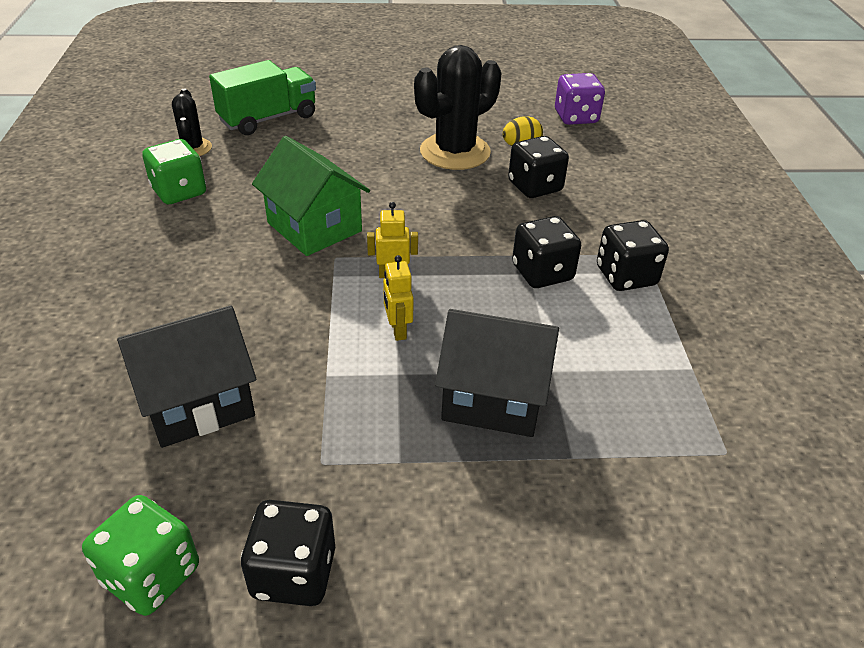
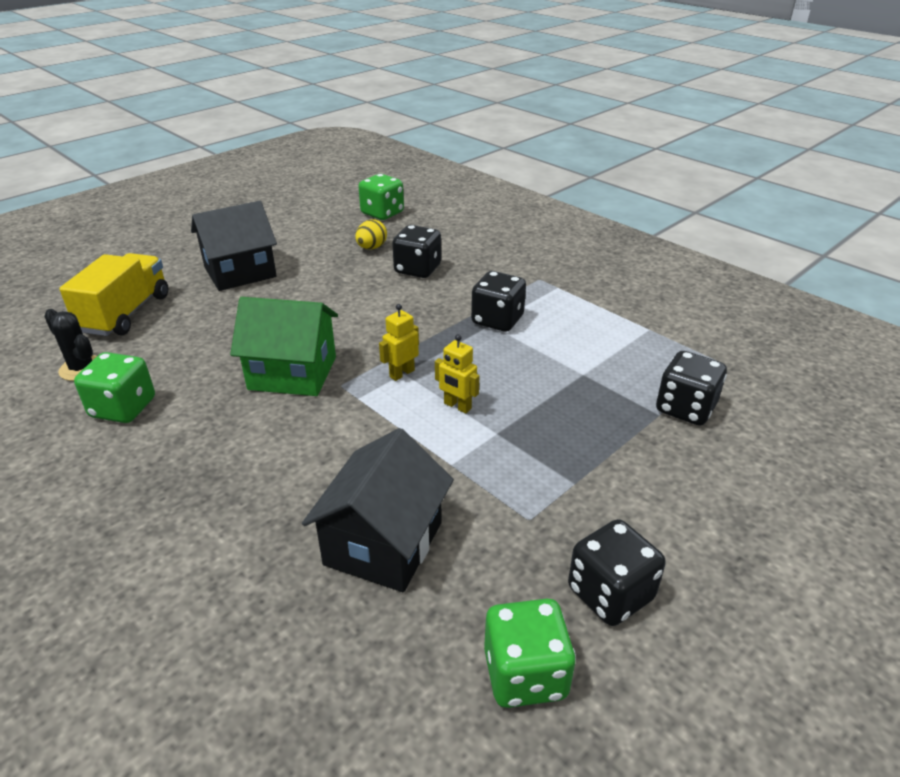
camera: 40 degrees left, 5 degrees down
(268, 119) = (126, 313): green truck -> yellow truck
(455, 152) = (328, 271): black cactus -> none
(493, 397) = (573, 409): black house -> black house (240, 272)
(576, 117) = (382, 213): purple dice -> green dice
(626, 276) = (547, 297): black dice -> black dice (685, 408)

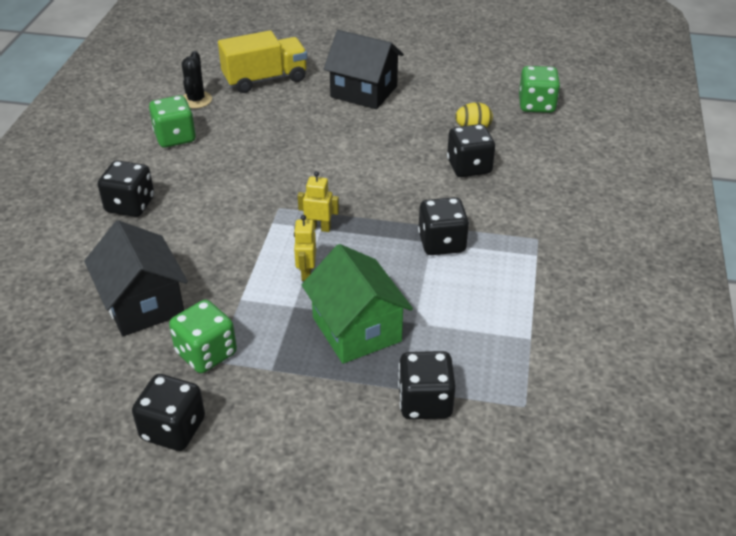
camera: 55 degrees right, 5 degrees up
(194, 489) = (130, 205): none -> black dice
(292, 373) = (271, 180): green house -> green house (356, 329)
(383, 543) = (143, 304): black house -> black house turned 75 degrees clockwise
(525, 674) = (81, 413): green dice -> green dice (206, 353)

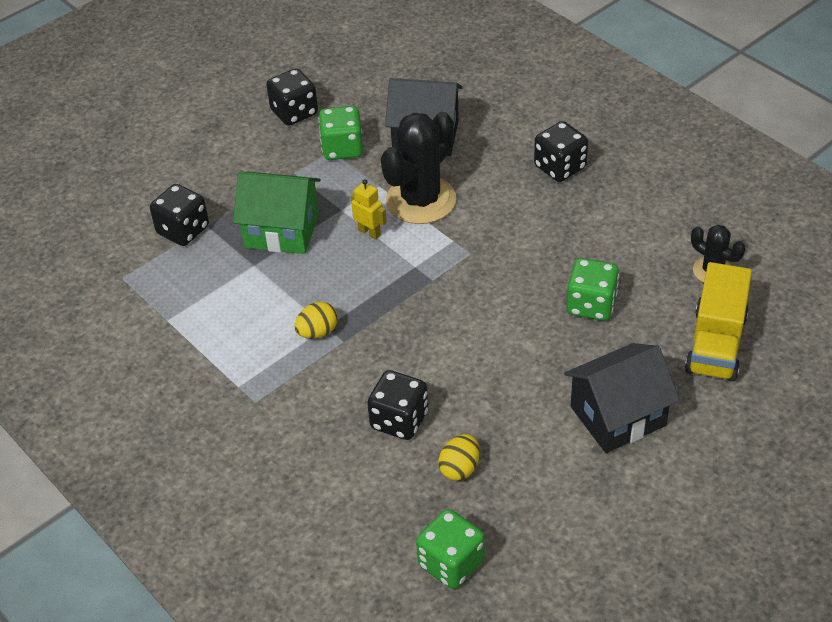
camera: 130 degrees right, 5 degrees up
(175, 137) = (649, 230): green dice -> green dice (591, 305)
(238, 263) = (421, 200): none -> black cactus
(319, 228) = (416, 265): yellow robot -> none
(441, 243) = (317, 332): black dice -> yellow egg

